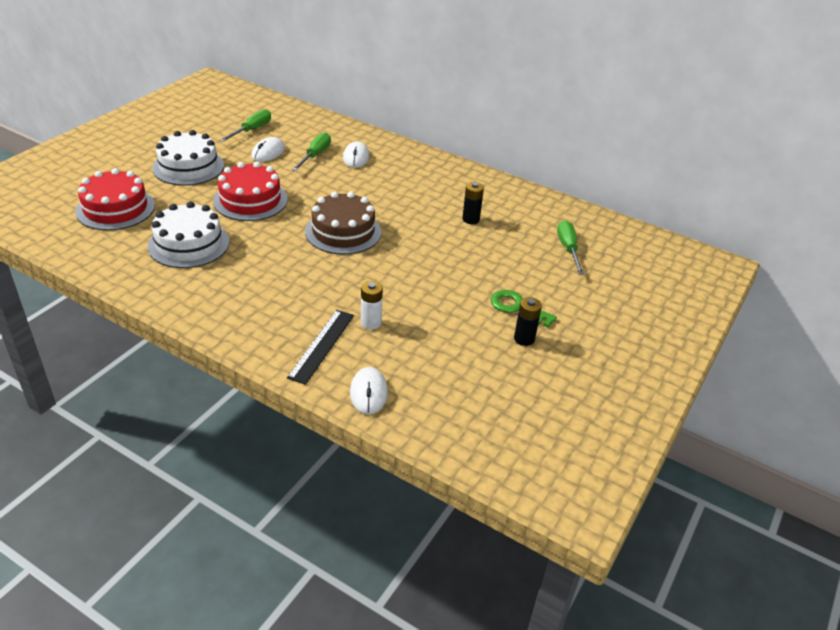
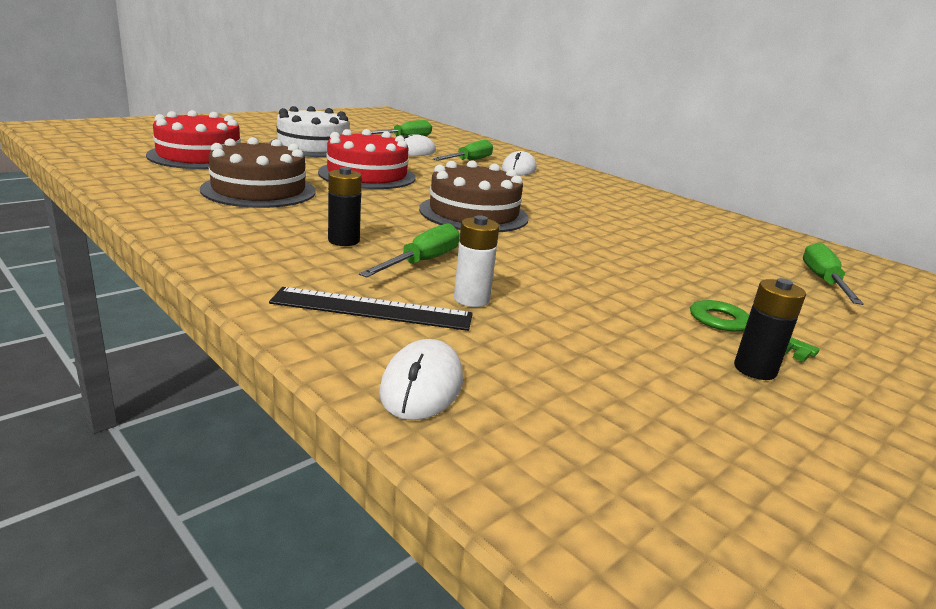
camera: 15 degrees right, 15 degrees down
(189, 244) = (259, 190): white cake -> brown cake
(321, 345) = (372, 309): black ruler -> black ruler turned 60 degrees clockwise
(331, 296) = (422, 262): none -> green screwdriver
(471, 219) = (663, 232): black battery -> black battery (344, 241)

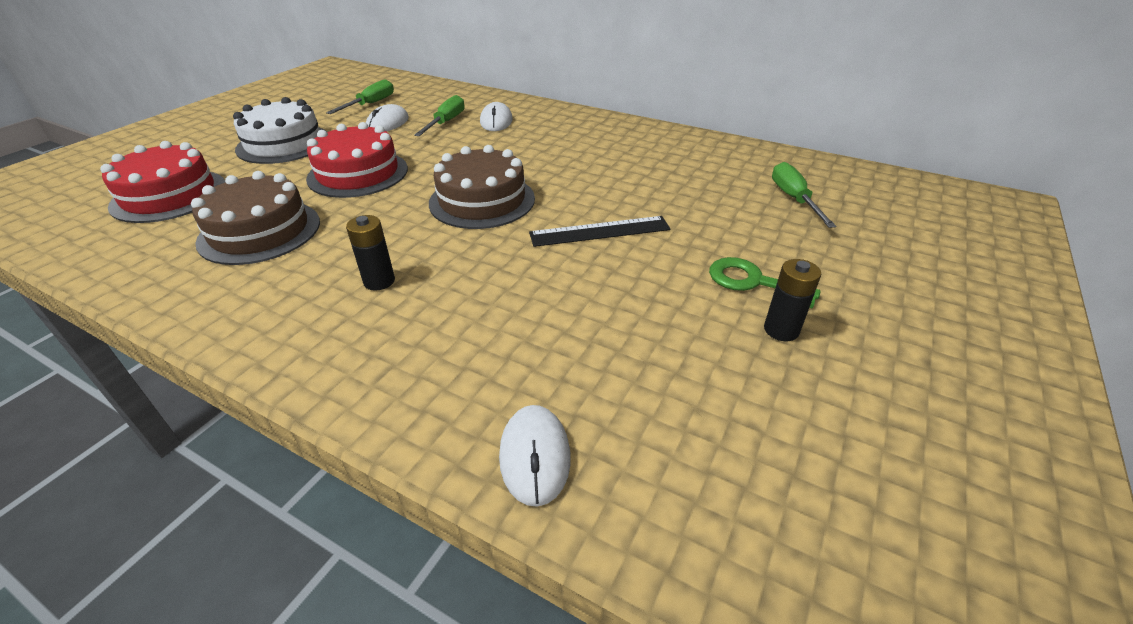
camera: 15 degrees left, 15 degrees up
(372, 309) = (448, 370): black ruler -> black ruler (599, 231)
(422, 262) = (465, 287): green screwdriver -> none
(471, 299) = (529, 324): white battery -> none

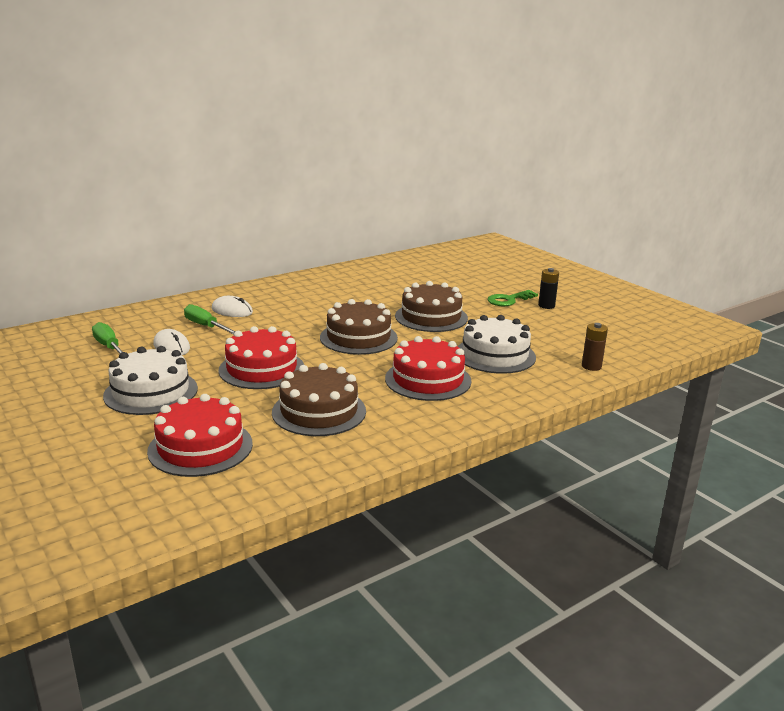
camera: 65 degrees left, 15 degrees down
(379, 281) = (428, 380): black battery -> red cake
(504, 321) = (495, 355): none -> white cake
(534, 456) = (591, 366): white mouse -> brown battery
(599, 231) = (431, 317): black ruler -> brown cake
(793, 199) = (445, 271): green screwdriver -> none

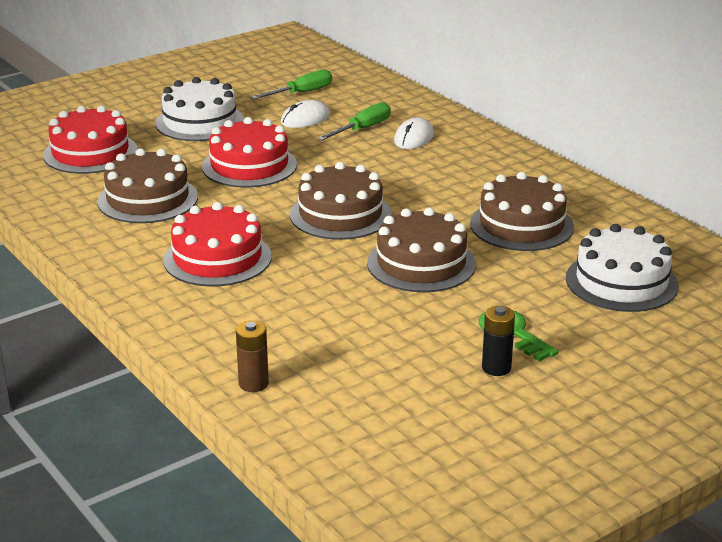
camera: 90 degrees right, 5 degrees up
(379, 290) = (521, 225): none -> brown cake
(495, 355) = (291, 307): white cake -> white cake (621, 282)

